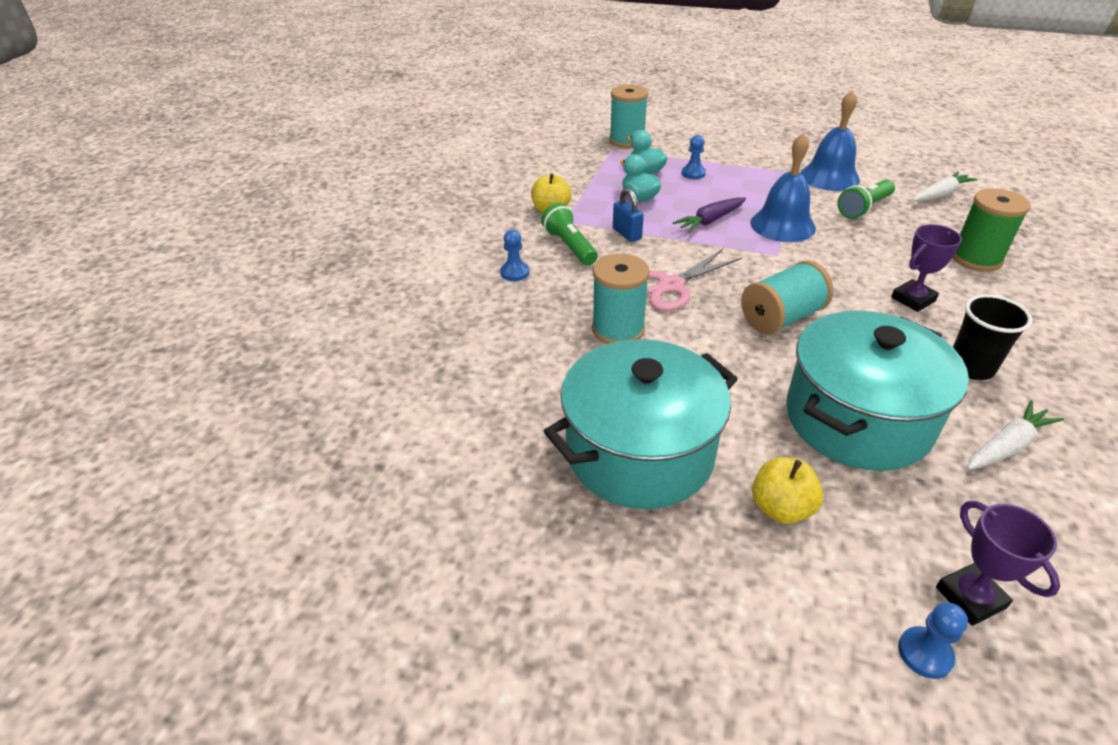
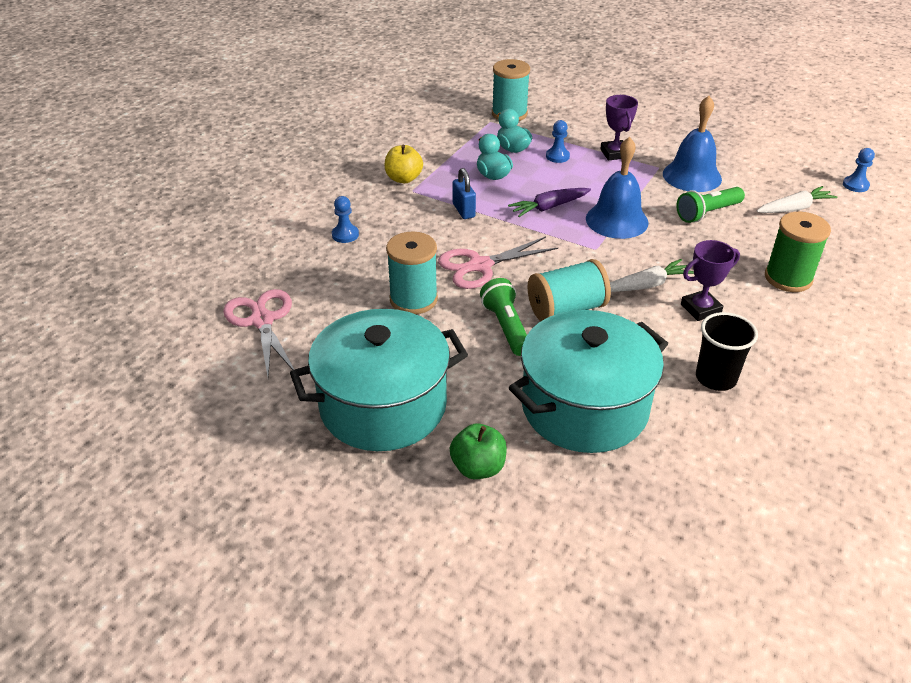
camera: 10 degrees right, 0 degrees up
(460, 376) = (262, 320): none -> pink scissors
(569, 246) = (405, 216): green flashlight -> green flashlight (506, 327)
(781, 508) = (478, 467): yellow apple -> green apple
(925, 653) = (533, 591): blue pawn -> blue pawn (855, 185)
(970, 597) = (595, 559): purple trophy -> purple trophy (614, 153)
(1007, 446) = (704, 449): white carrot -> white carrot (647, 285)

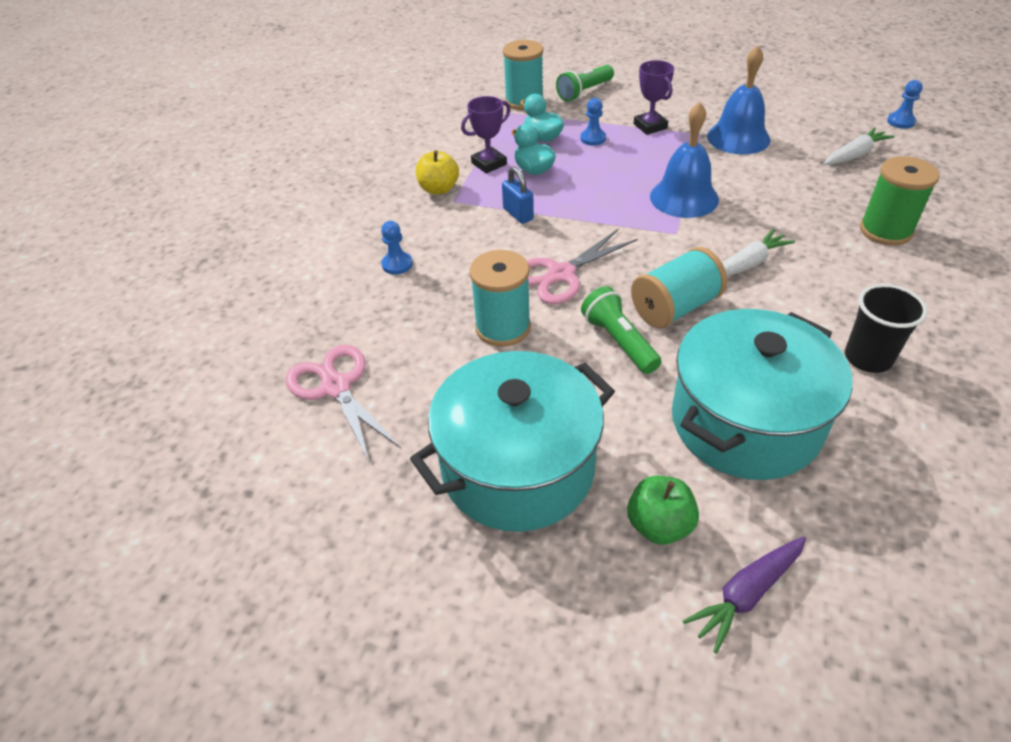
camera: 10 degrees left, 5 degrees up
(549, 207) = (607, 195): purple carrot -> purple carrot (746, 594)
(700, 309) = (814, 281): purple trophy -> purple trophy (489, 164)
(707, 213) = (772, 174): green flashlight -> green flashlight (584, 92)

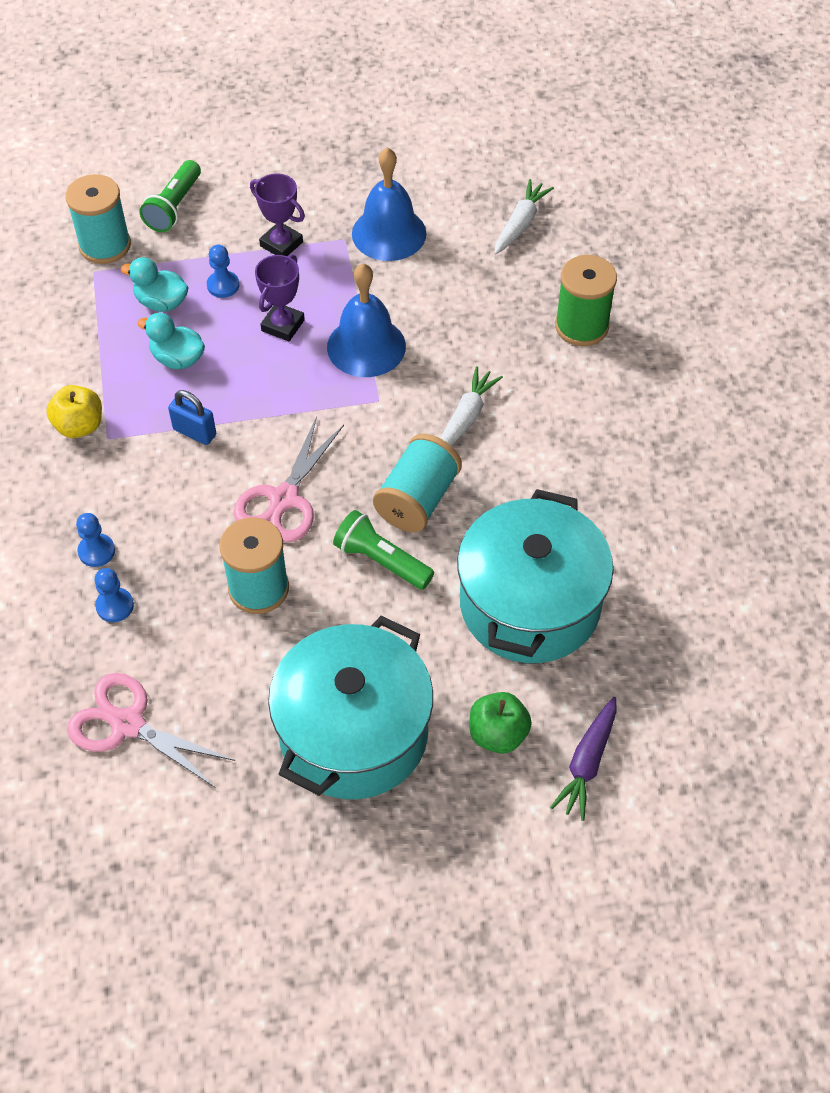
camera: 30 degrees left, 10 degrees up
(489, 164) = (118, 366): purple trophy -> purple trophy (283, 325)
(868, 358) = (610, 493): black cup -> none
(900, 122) = (552, 154): blue pawn -> blue pawn (115, 606)

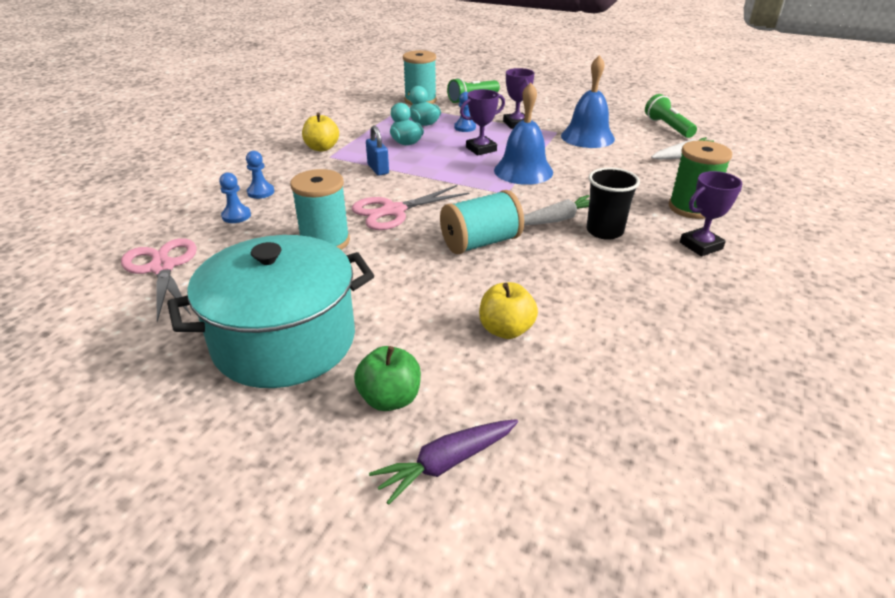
camera: 35 degrees right, 20 degrees down
(381, 561) = (420, 261): green flashlight -> green flashlight (667, 127)
(523, 413) = (604, 231): none -> black cup
(529, 604) = (506, 330): turquoise pot -> yellow apple
(622, 388) = (701, 246): none -> purple trophy

